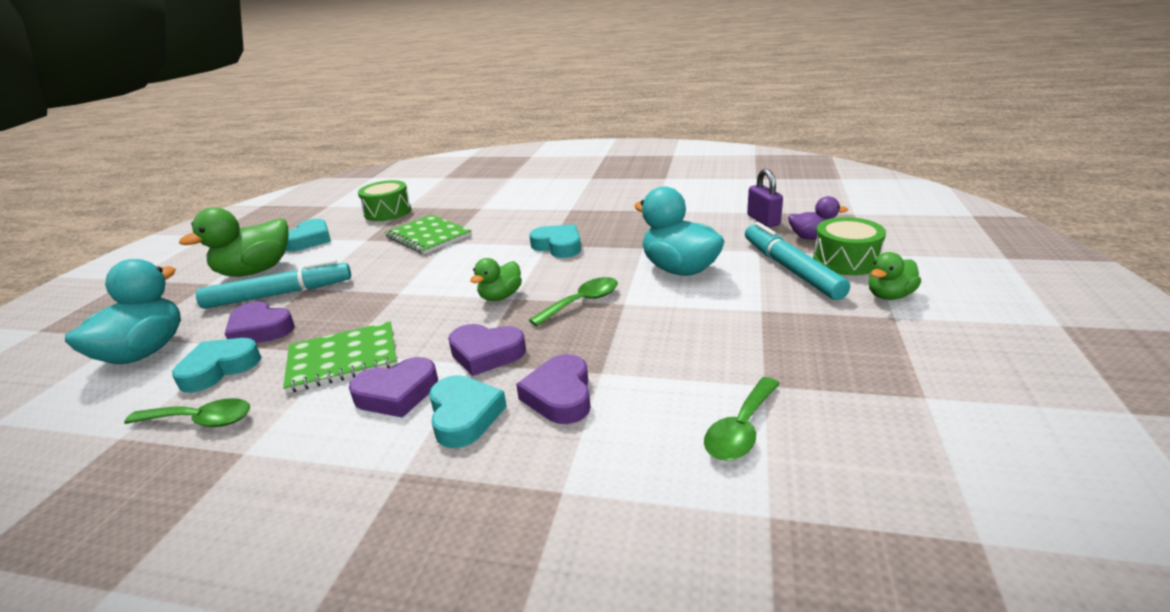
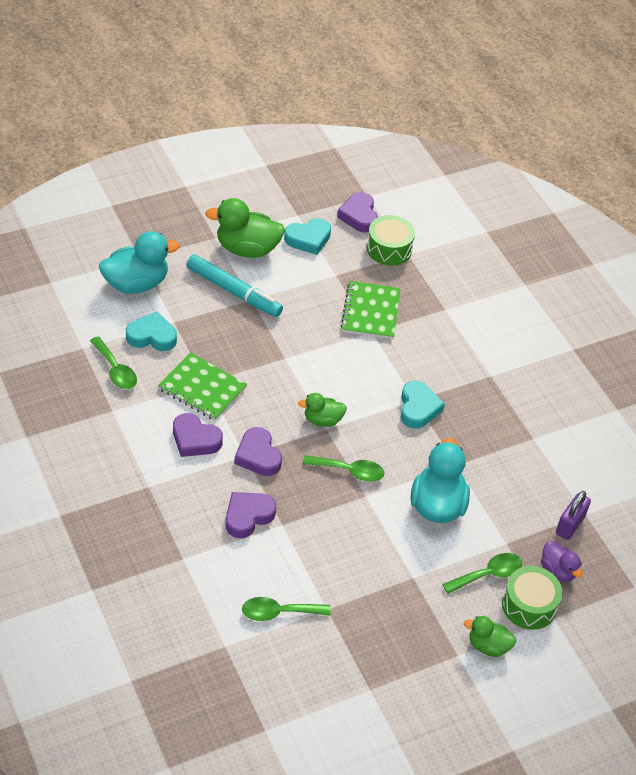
camera: 45 degrees right, 20 degrees up
(260, 330) = (195, 319): purple heart -> purple heart (359, 216)
(464, 416) = (201, 483): turquoise heart -> none
(790, 269) = (488, 574): turquoise marker -> green spoon

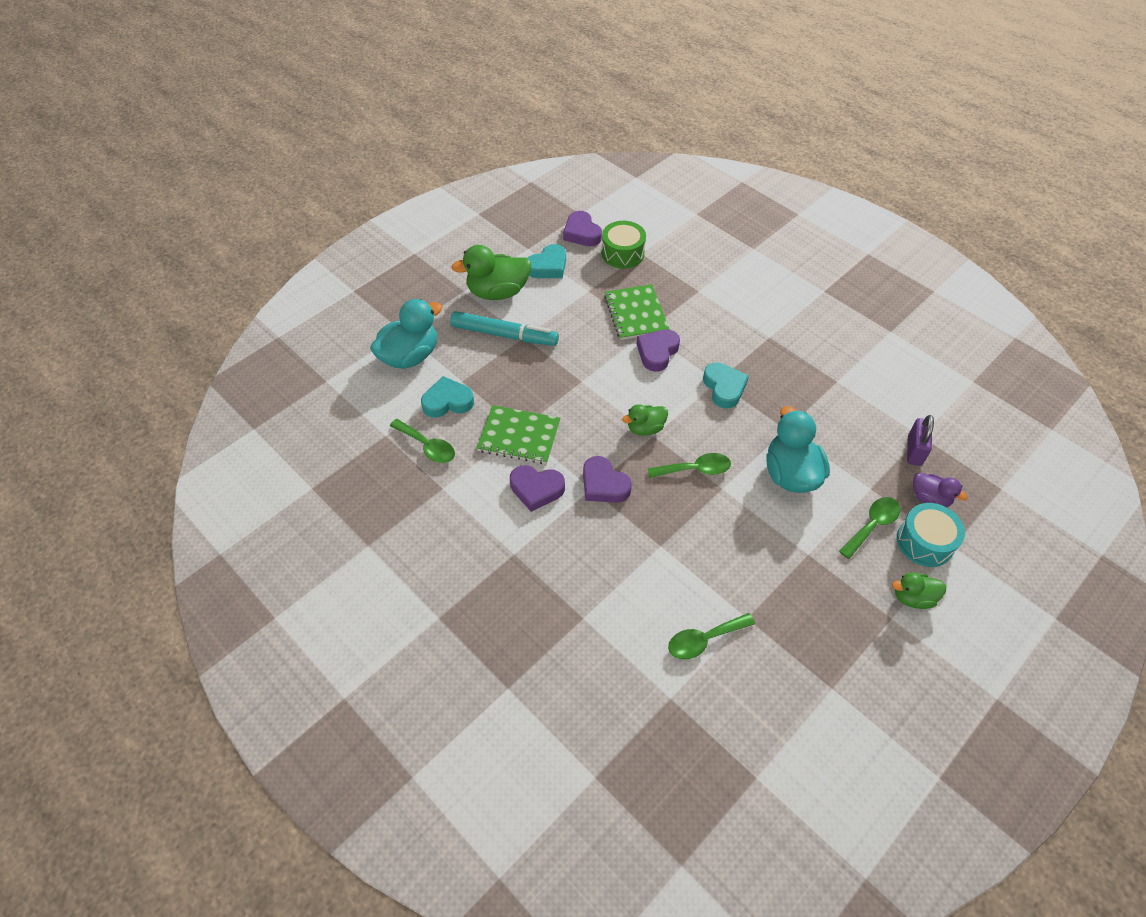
camera: 15 degrees left, 5 degrees up
(248, 516) = (624, 549): purple heart -> purple heart (657, 352)
(529, 605) = (925, 542): green drum -> turquoise drum

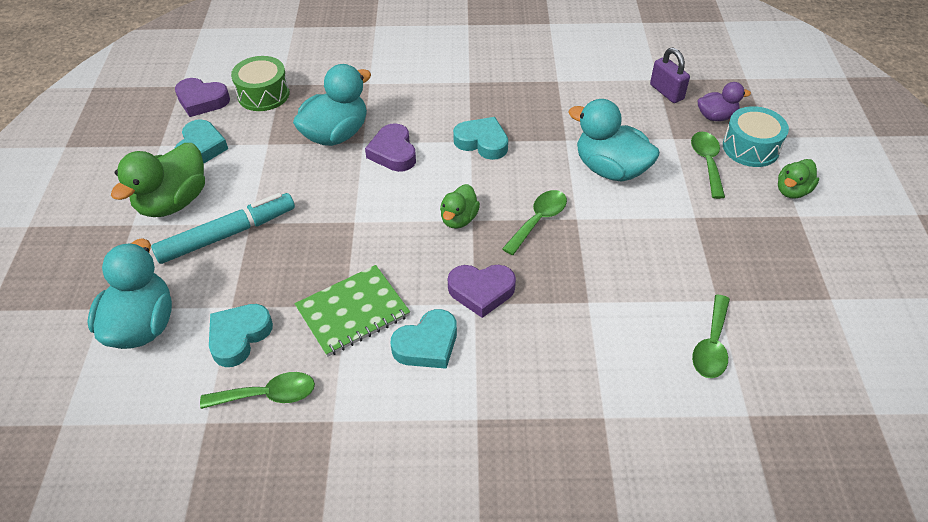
camera: 45 degrees left, 5 degrees down
(536, 489) = (427, 344): purple heart -> turquoise heart
(636, 313) = (336, 134): green notebook -> turquoise duck

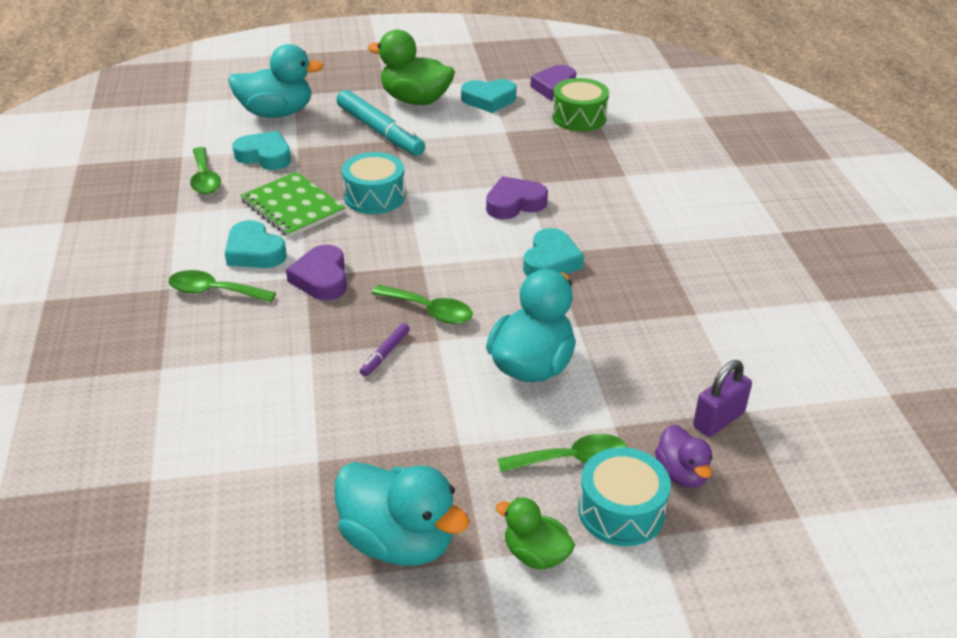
camera: 80 degrees right, 10 degrees down
(336, 134) = (531, 166): turquoise duck -> turquoise duck (398, 541)
(353, 246) = (374, 196): none -> turquoise drum
(459, 219) = (422, 255): green duck -> none
(592, 252) = (385, 354): none -> purple marker
(711, 345) = (248, 452): green spoon -> green spoon (214, 291)

